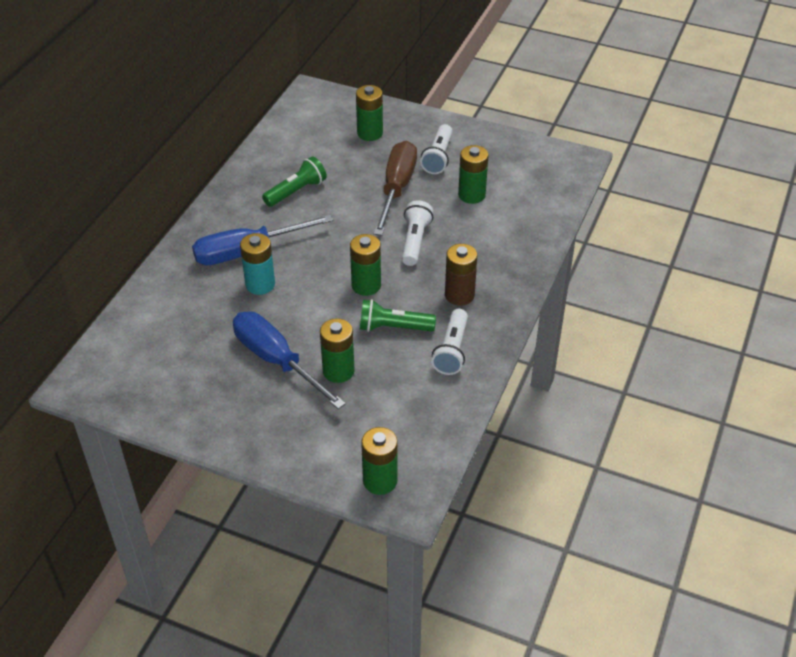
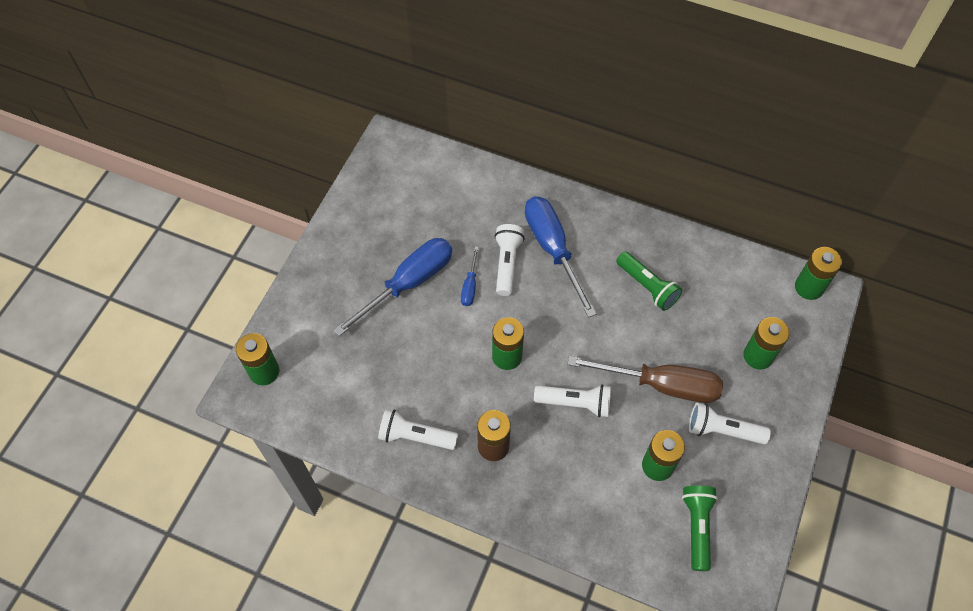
camera: 90 degrees right, 15 degrees up
(260, 284) = (507, 263): turquoise battery -> white flashlight
(284, 312) = (470, 286): none -> blue screwdriver
(338, 371) = (393, 335): green battery -> green battery (809, 287)
(393, 327) = (448, 382): green flashlight -> green flashlight (697, 527)

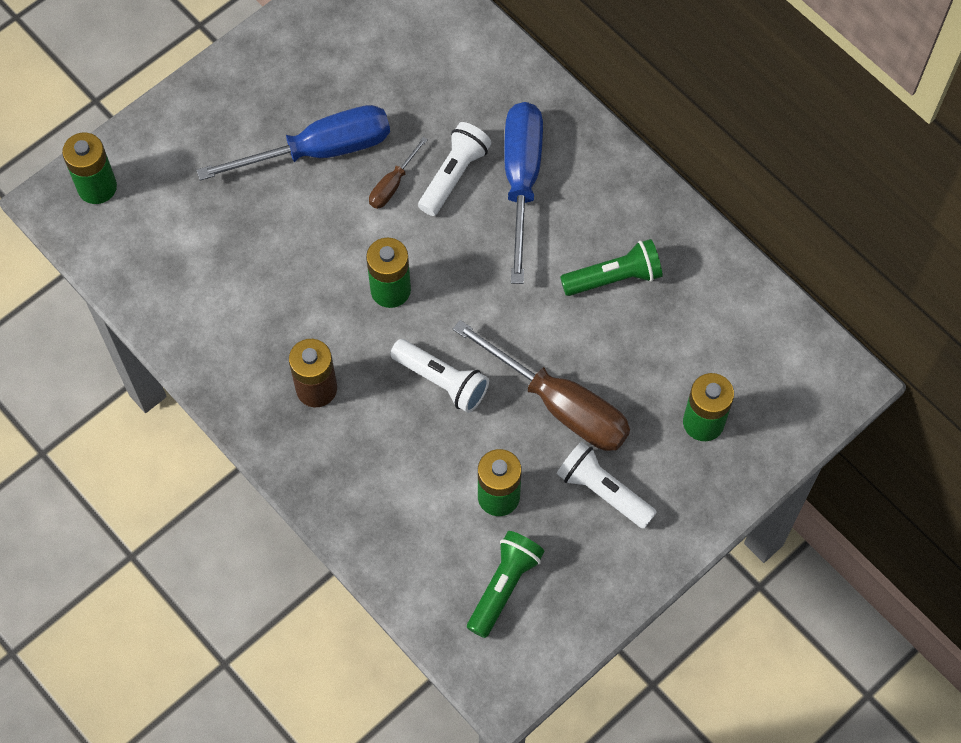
camera: 25 degrees right, 5 degrees up
(415, 436) = (232, 337): white flashlight -> none
(470, 286) = (393, 184): blue screwdriver -> brown screwdriver
(647, 287) = (614, 278): green flashlight -> green flashlight turned 90 degrees counterclockwise
(809, 287) = (824, 366): green battery -> none

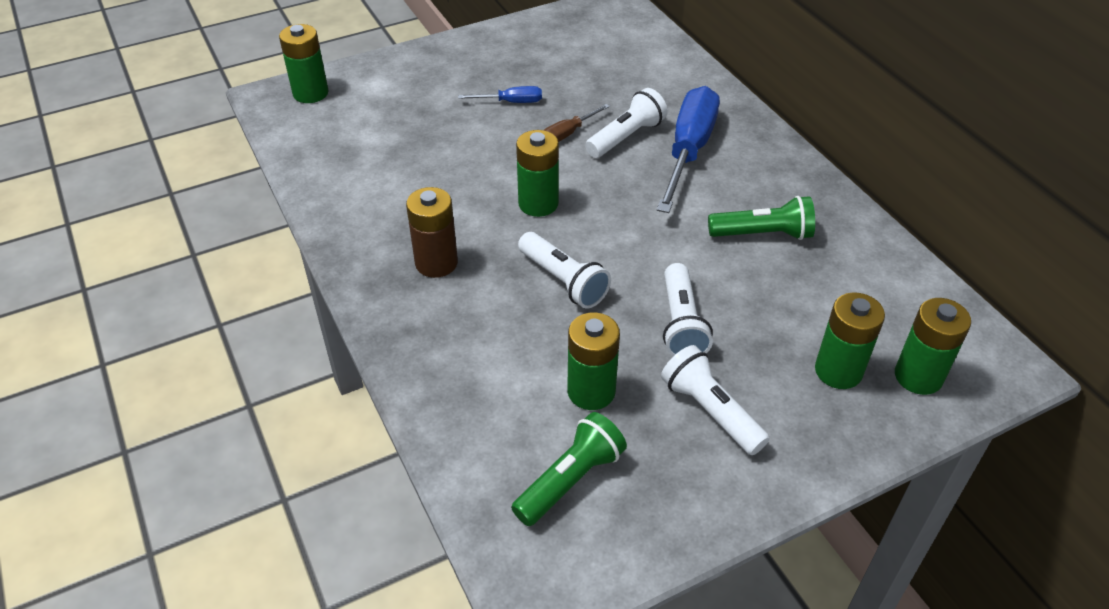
camera: 15 degrees right, 20 degrees down
(319, 150) = (511, 102): blue screwdriver -> blue screwdriver, size x0.47
(560, 404) = (681, 324): brown screwdriver -> white flashlight
(770, 411) = (918, 376): none -> green battery

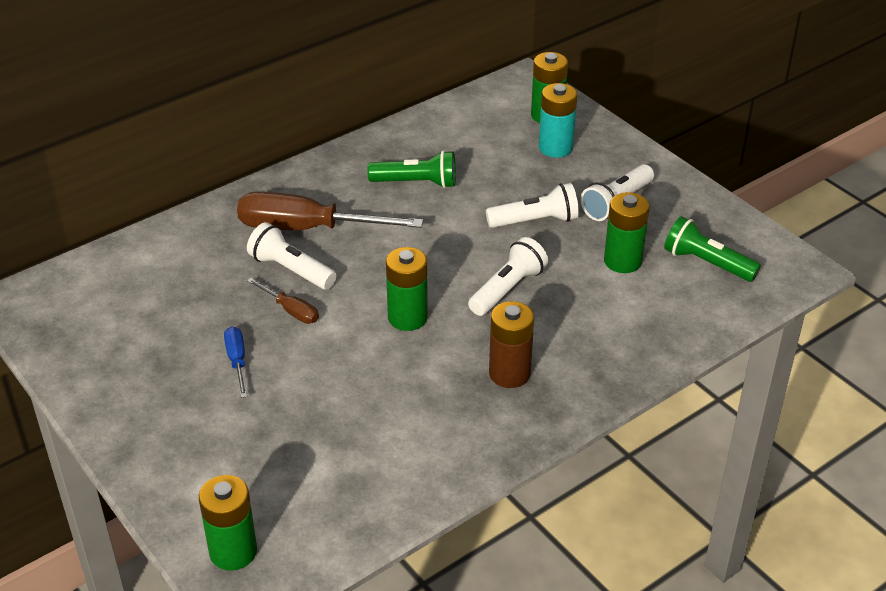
camera: 100 degrees left, 5 degrees down
(688, 151) = (307, 229): blue screwdriver -> brown screwdriver
(763, 234) = (417, 183): green flashlight -> green flashlight turned 105 degrees clockwise
(838, 371) = (555, 148): green battery -> turquoise battery

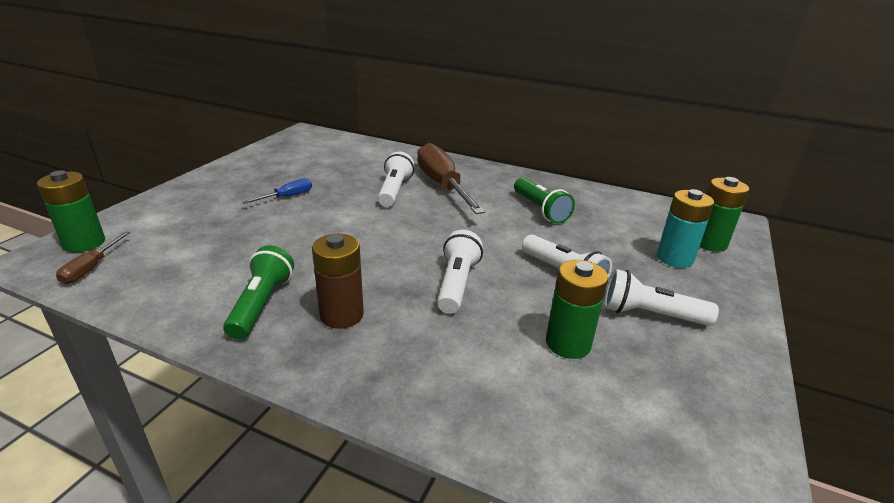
camera: 60 degrees right, 10 degrees down
(291, 310) = (352, 201): brown screwdriver -> brown screwdriver (91, 268)
(407, 317) = (379, 245): green battery -> none
(507, 289) = (457, 283): white flashlight -> white flashlight turned 90 degrees counterclockwise
(706, 263) = (639, 415): green flashlight -> green flashlight (261, 304)

